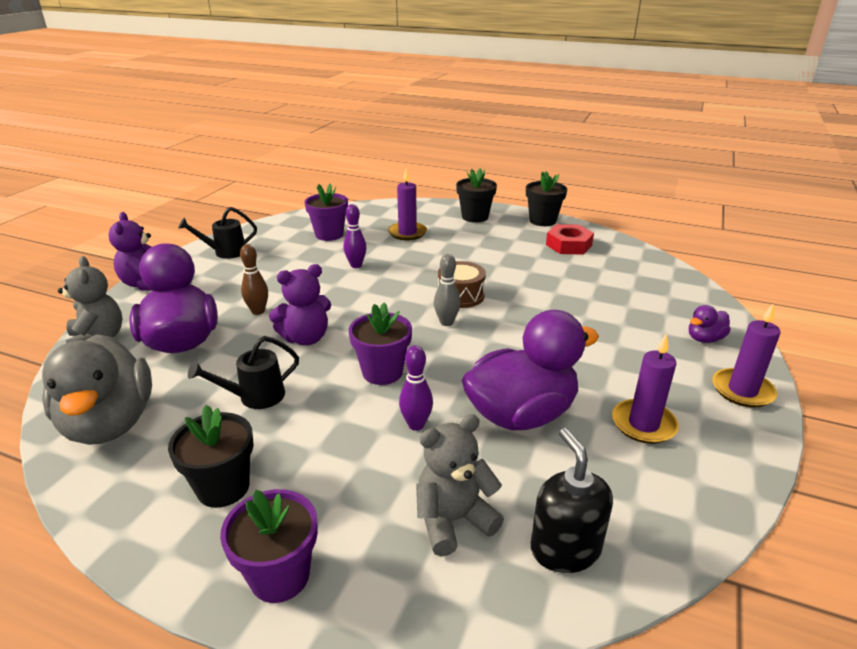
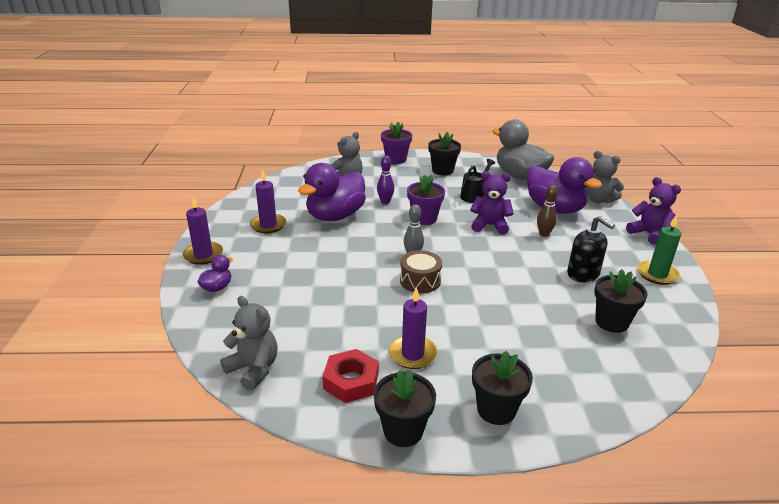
camera: 155 degrees right, 0 degrees up
(225, 252) = (657, 274): black watering can -> green candle
(306, 338) = (489, 225): purple teddy bear -> purple teddy bear turned 60 degrees clockwise
(329, 235) = (611, 322): purple flower pot -> black flower pot
(356, 265) = (534, 289): purple bowling pin -> none
(407, 233) = (541, 349): purple candle -> purple candle (412, 354)
(565, 549) = (301, 181): black soap dispenser -> black soap dispenser (583, 274)
(649, 265) = (253, 369): none -> grey teddy bear

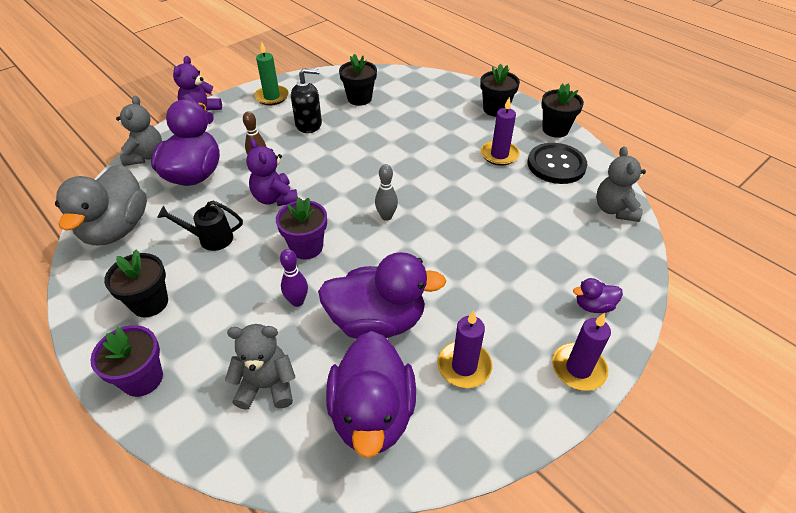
camera: 130 degrees left, 15 degrees up
(290, 194) = (372, 414): none -> purple duck
(351, 381) = (556, 165): red nut -> black button
(420, 281) = (418, 193): brown drum -> none
(583, 274) = (309, 124): black soap dispenser -> black soap dispenser turned 75 degrees clockwise

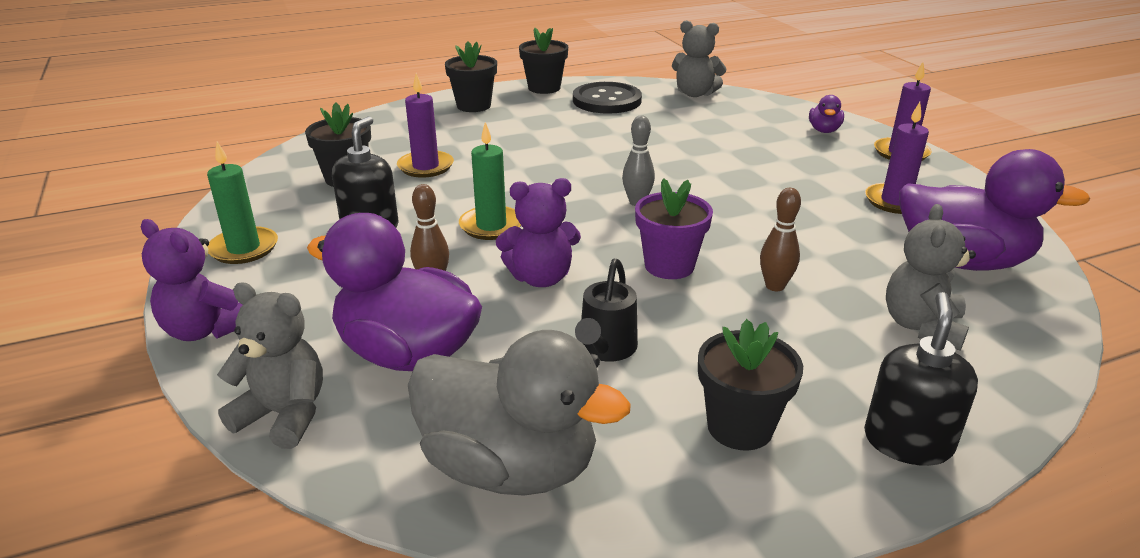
camera: 70 degrees left, 15 degrees down
(142, 379) = (907, 442): purple flower pot -> black soap dispenser
(297, 301) = (775, 286): purple bowling pin -> brown bowling pin
(327, 165) = (491, 226): none -> green candle
(377, 321) = (822, 237): purple duck -> none
(499, 155) = (565, 121): purple candle -> purple candle (425, 167)

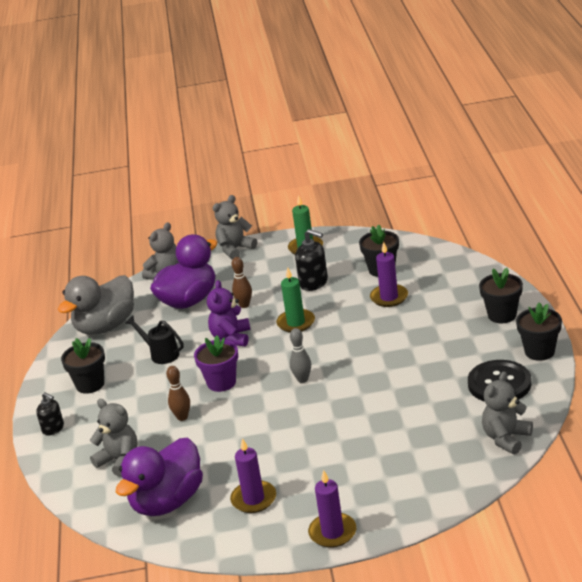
camera: 110 degrees right, 0 degrees up
(206, 330) = (235, 249): purple teddy bear -> grey teddy bear
(824, 130) = (394, 499): purple duck -> none
(907, 442) = (53, 428): black soap dispenser -> black soap dispenser, size x0.65

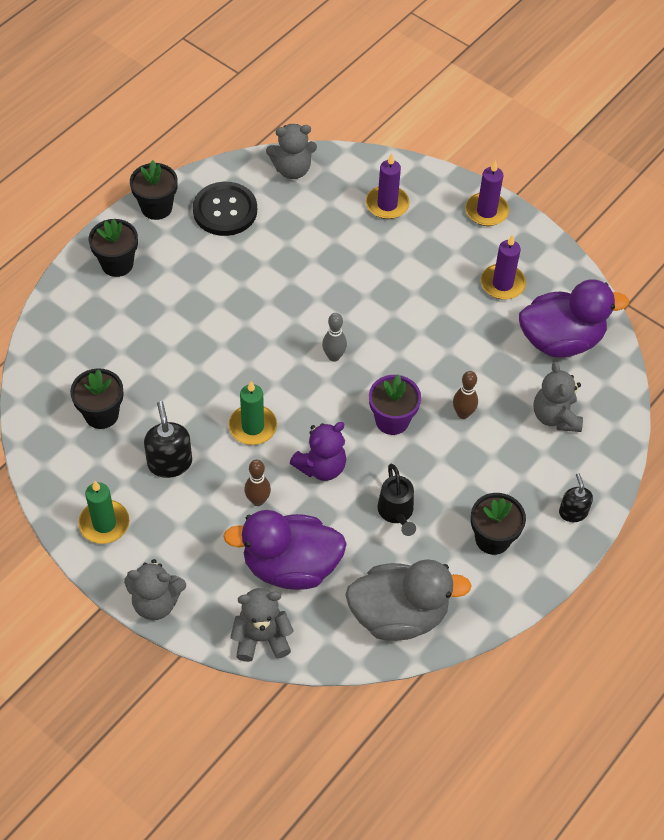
camera: 140 degrees left, 25 degrees up
(389, 297) = (150, 373): purple candle -> purple candle (387, 204)

